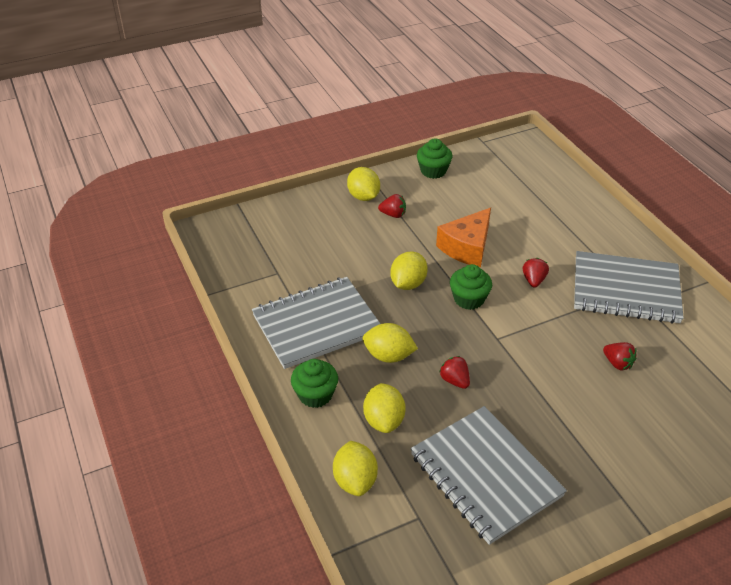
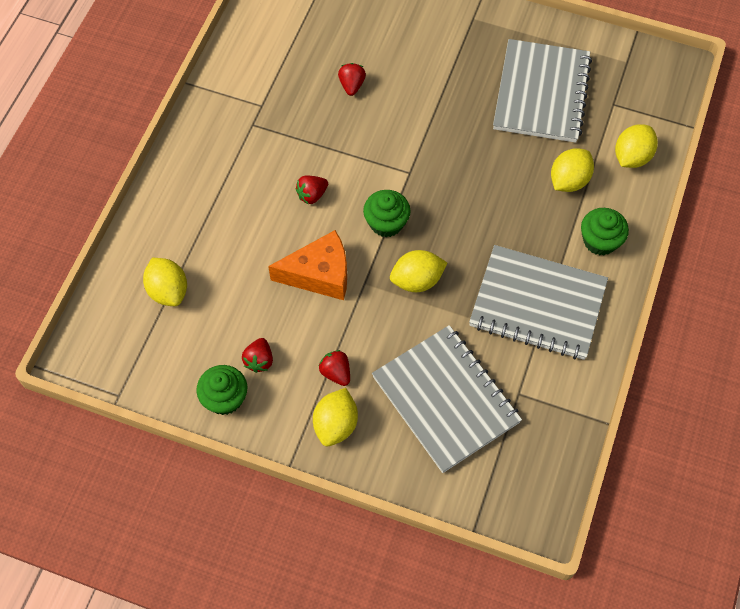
camera: 135 degrees left, 20 degrees up
(388, 356) = (509, 227): yellow lemon -> yellow lemon (168, 291)
(455, 380) = (483, 167): red strawberry -> red strawberry (259, 360)
(625, 290) = (255, 128): grey notebook -> grey notebook (445, 400)

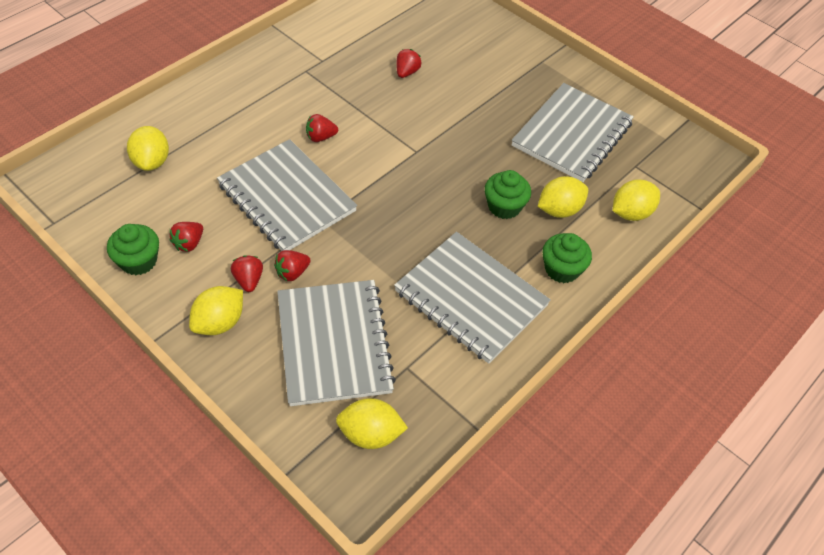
camera: 20 degrees right, 10 degrees down
(319, 274) = (287, 198): orange cheese -> grey notebook
(370, 348) = (292, 273): none -> red strawberry
(386, 223) = (371, 181): green cupcake -> green cupcake (504, 206)
(417, 280) = (370, 235): yellow lemon -> yellow lemon (370, 434)

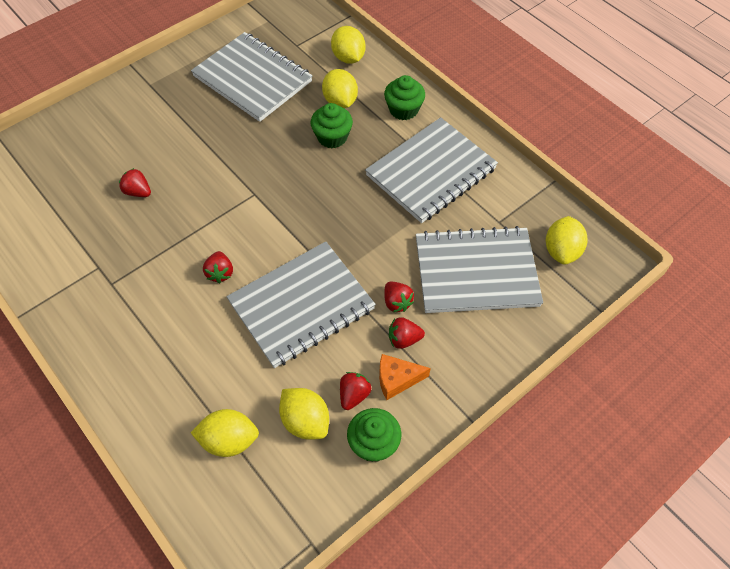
camera: 80 degrees left, 5 degrees up
(189, 243) = (354, 395): red strawberry -> red strawberry turned 105 degrees counterclockwise
(204, 276) = (397, 379): none -> orange cheese
(219, 323) = (453, 363): yellow lemon -> yellow lemon (305, 421)

